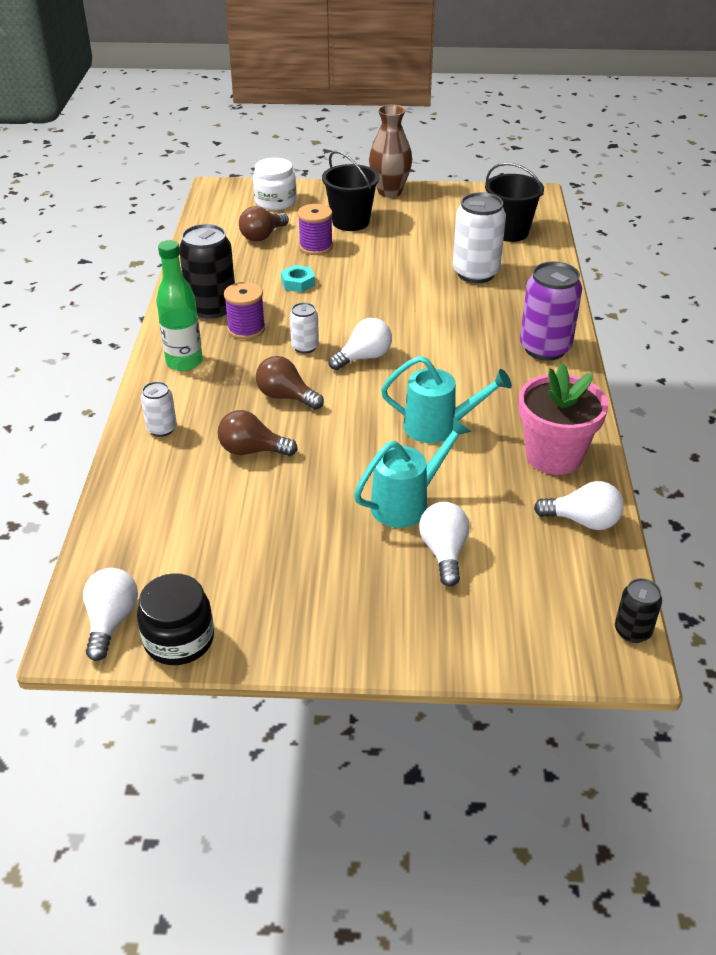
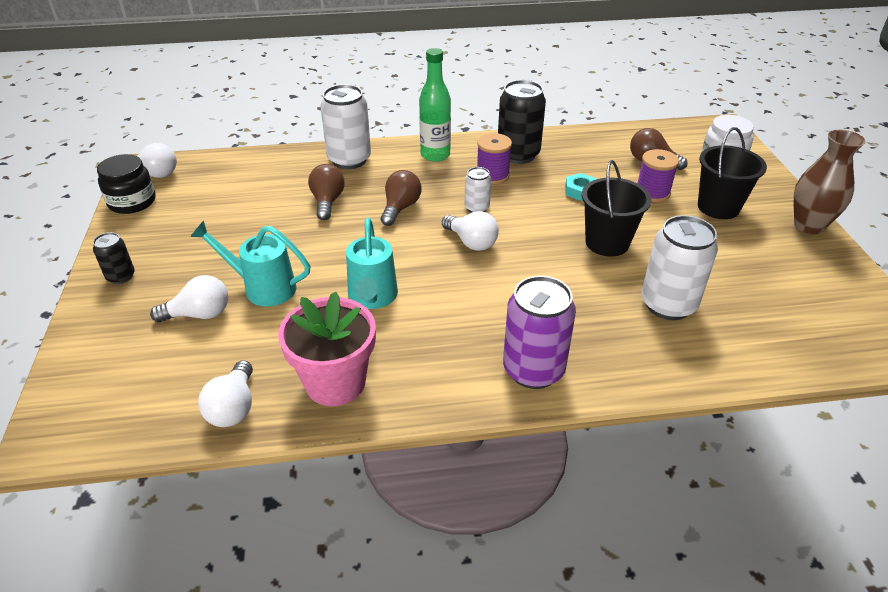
camera: 80 degrees right, 0 degrees up
(162, 429) = (349, 160): white can -> white can, size x1.90
(407, 503) = (263, 288): turquoise watering can -> turquoise watering can turned 150 degrees clockwise
(509, 232) = (788, 328): black bucket -> black bucket (607, 243)
(632, 631) = (76, 446): black can -> black can (121, 276)

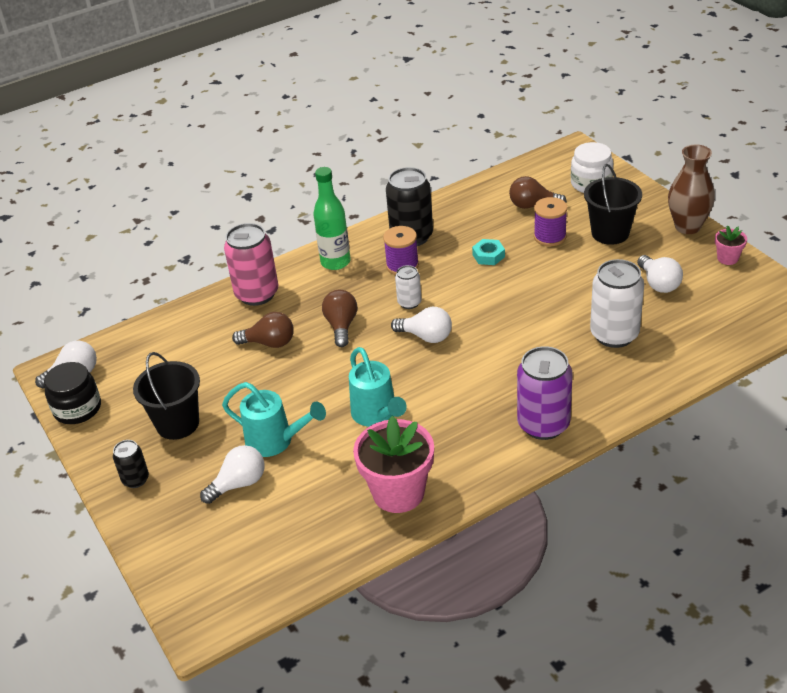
camera: 20 degrees left, 0 degrees up
(233, 407) = (332, 542): white light bulb -> white light bulb (658, 284)
(263, 288) = (275, 441): turquoise watering can -> turquoise watering can turned 150 degrees counterclockwise
(327, 202) = (269, 343): brown light bulb -> brown light bulb turned 120 degrees clockwise
(349, 160) = (257, 294): white can -> pink can
(607, 243) = (538, 297): black bucket -> black bucket (177, 423)
(841, 270) = (727, 258): none -> pink flower pot

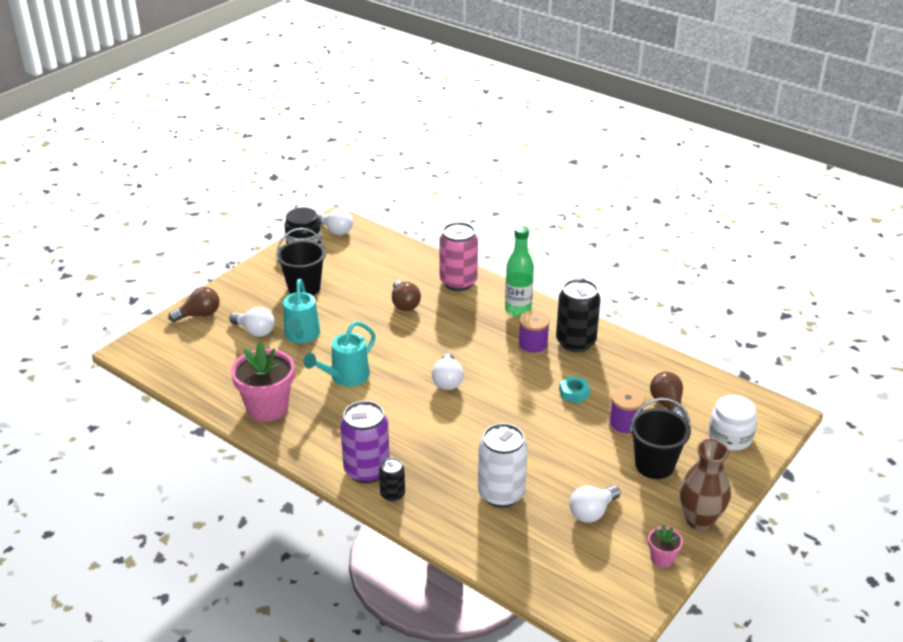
camera: 65 degrees right, 5 degrees down
(135, 479) = (246, 287): black can -> black can (392, 494)
(341, 326) = (440, 333): brown light bulb -> brown light bulb (199, 315)
(409, 303) = (486, 362): white can -> none

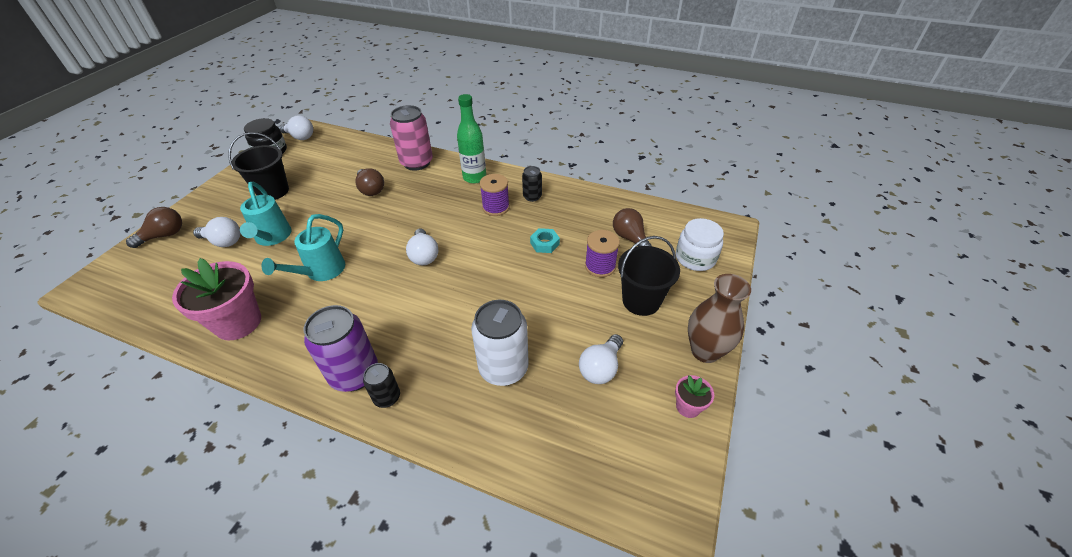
camera: 15 degrees left, 10 degrees up
(575, 342) = (532, 197): black can -> black can, size x0.53

